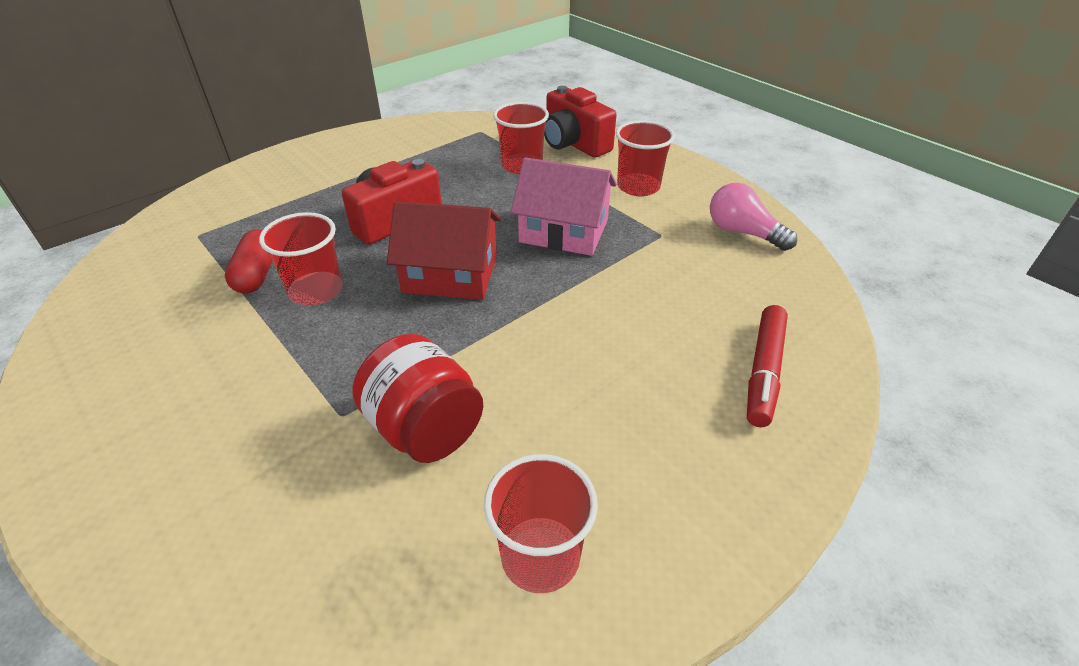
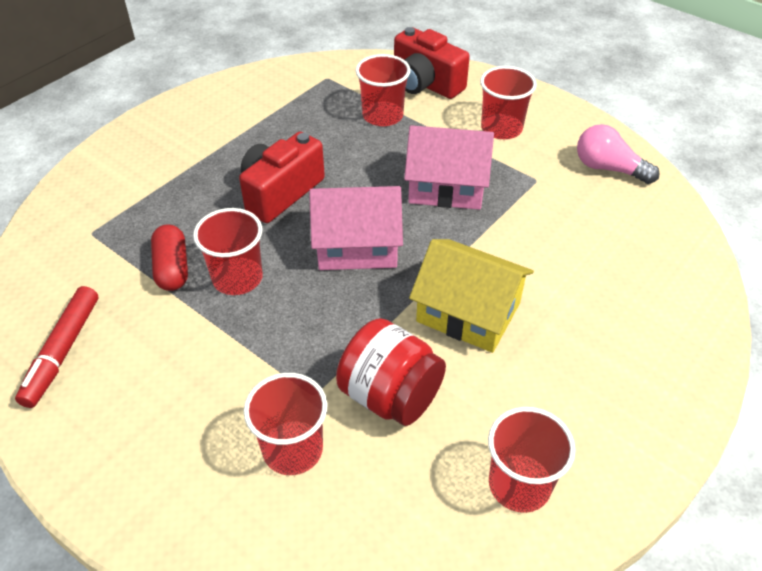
camera: 10 degrees left, 5 degrees up
(292, 471) = (292, 449): none -> red cup
(450, 274) = (357, 245): red house -> pink house
(545, 353) = (468, 312): none -> yellow house
(764, 372) = (654, 304): red marker -> red marker (62, 352)

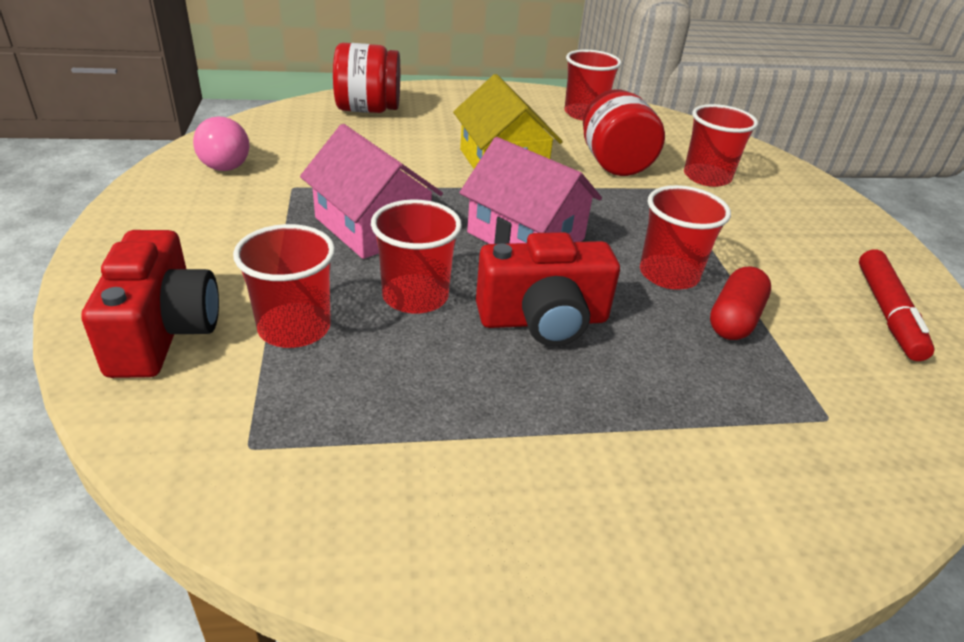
camera: 140 degrees left, 10 degrees down
(62, 352) = (887, 313): red marker -> red marker turned 135 degrees clockwise
(501, 128) = (218, 234): red cup -> red cup (415, 296)
(662, 296) = (368, 110): none -> red jar

